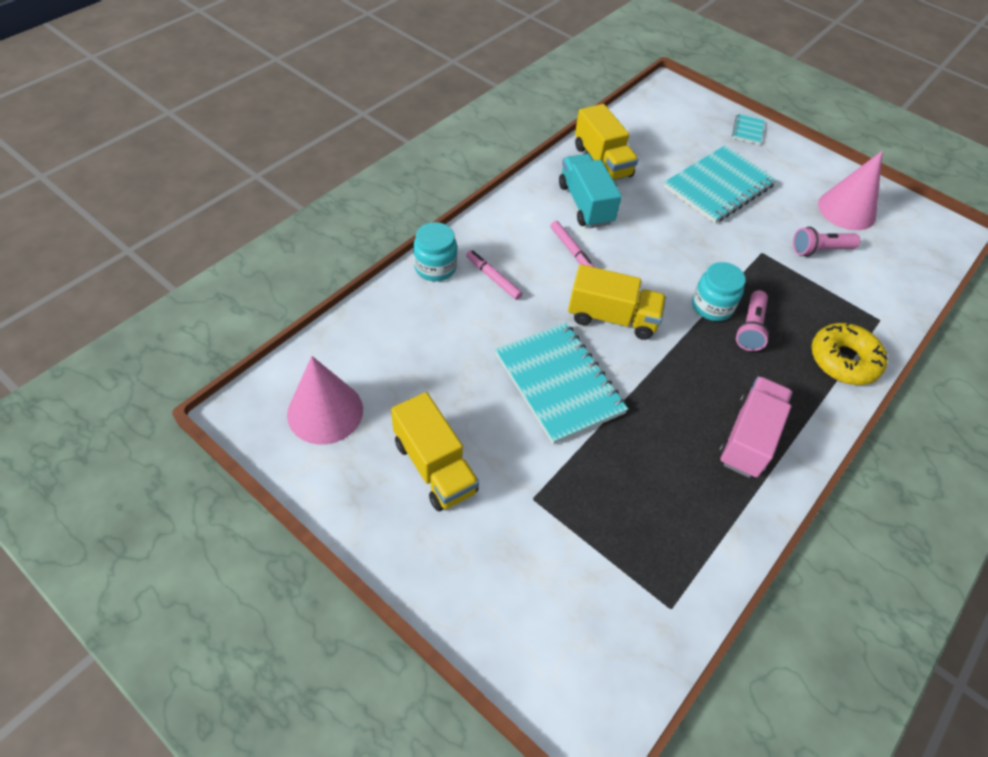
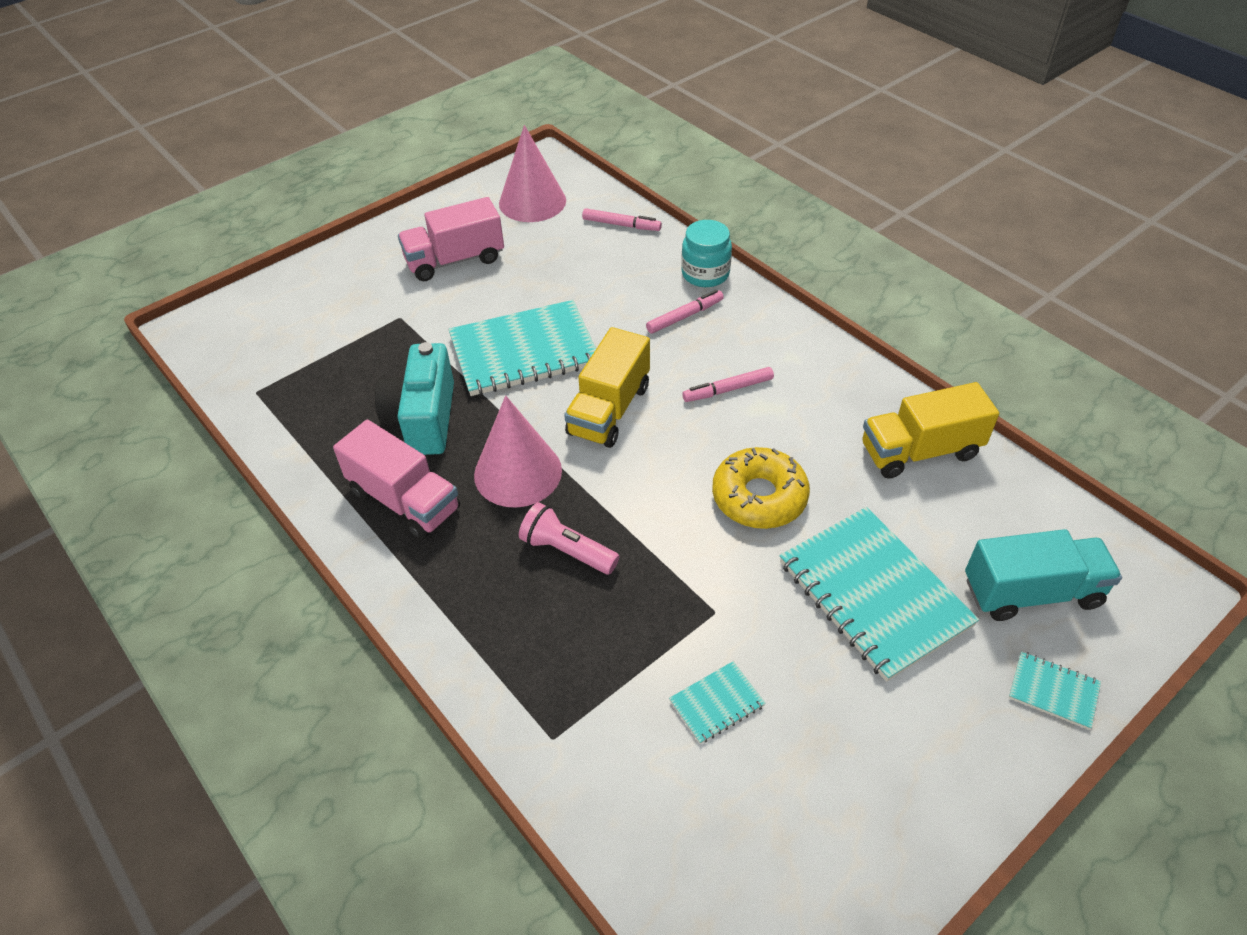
camera: 105 degrees right, 5 degrees down
(365, 331) = (621, 225): none -> pink marker
(434, 466) = (455, 260): yellow truck -> pink truck
(585, 204) = (819, 417): turquoise truck -> turquoise truck (1031, 592)
(660, 445) = (423, 419): none -> turquoise camera
(712, 306) = (613, 516): turquoise jar -> none
(820, 250) = (716, 703): pink flashlight -> turquoise notebook
(843, 360) = (488, 651): yellow donut -> yellow donut (759, 497)
(846, 210) = (823, 795): pink cone -> pink cone (518, 472)

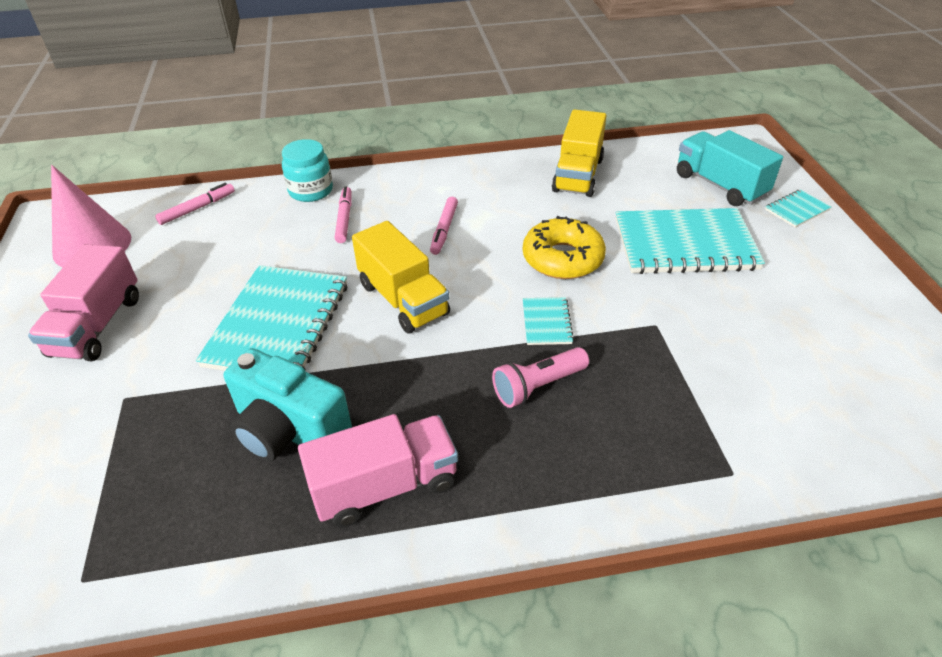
camera: 60 degrees left, 5 degrees down
(518, 472) = (422, 385): pink cone -> none
(716, 703) = (741, 358): turquoise notebook -> turquoise notebook (546, 322)
(1031, 592) = (720, 185): turquoise truck -> turquoise truck turned 60 degrees counterclockwise

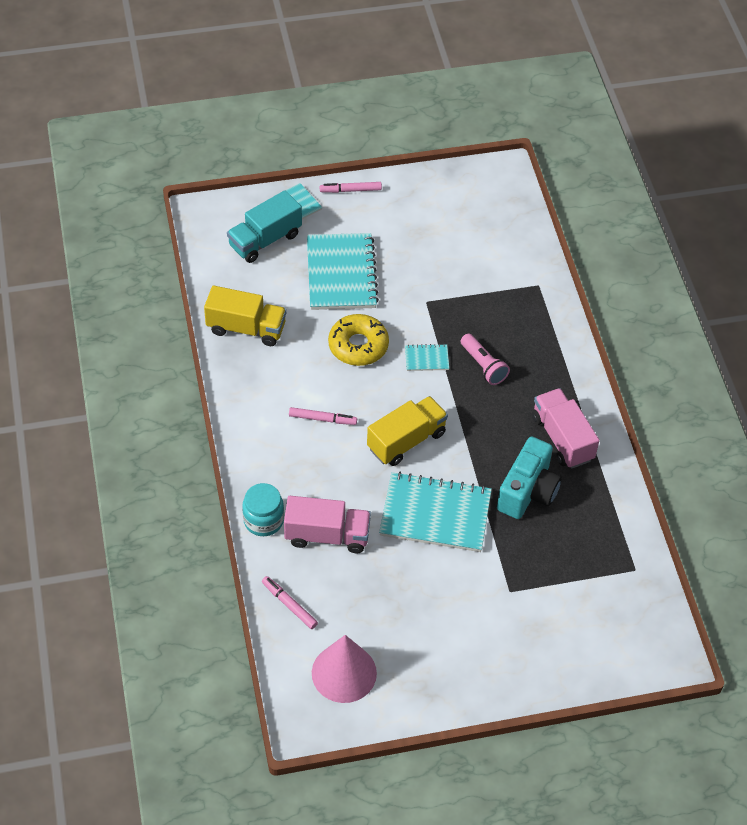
camera: 95 degrees left, 10 degrees up
(97, 326) = (442, 632): pink truck -> pink truck (327, 535)
(344, 219) = (307, 489): pink marker -> pink marker (350, 190)

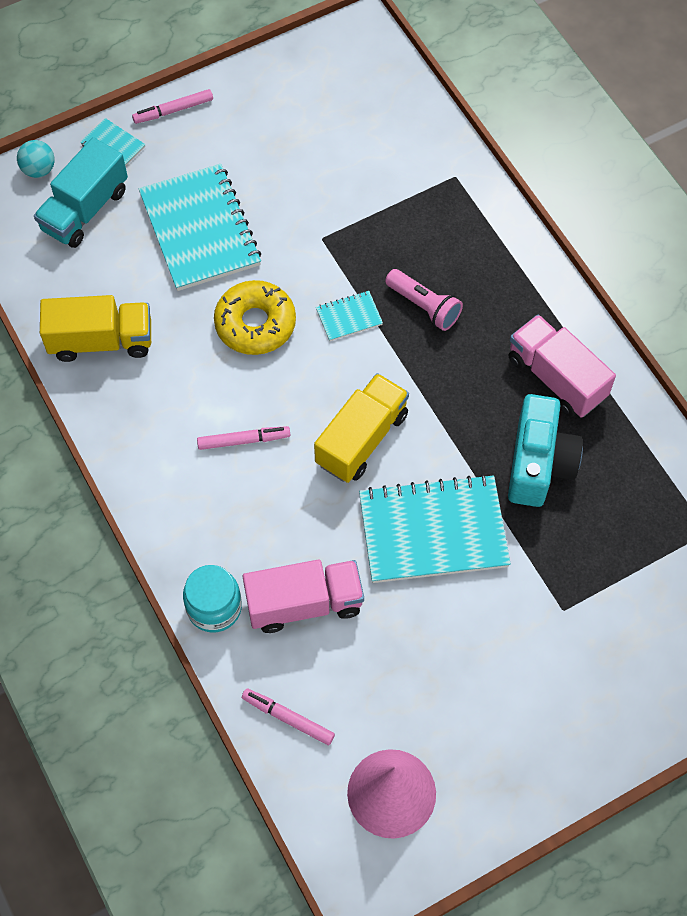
camera: 15 degrees left, 10 degrees up
(242, 206) = (39, 170): none -> turquoise ball

